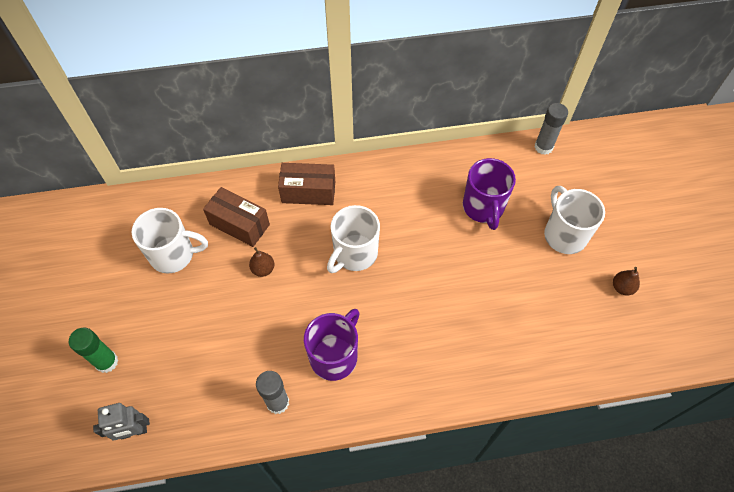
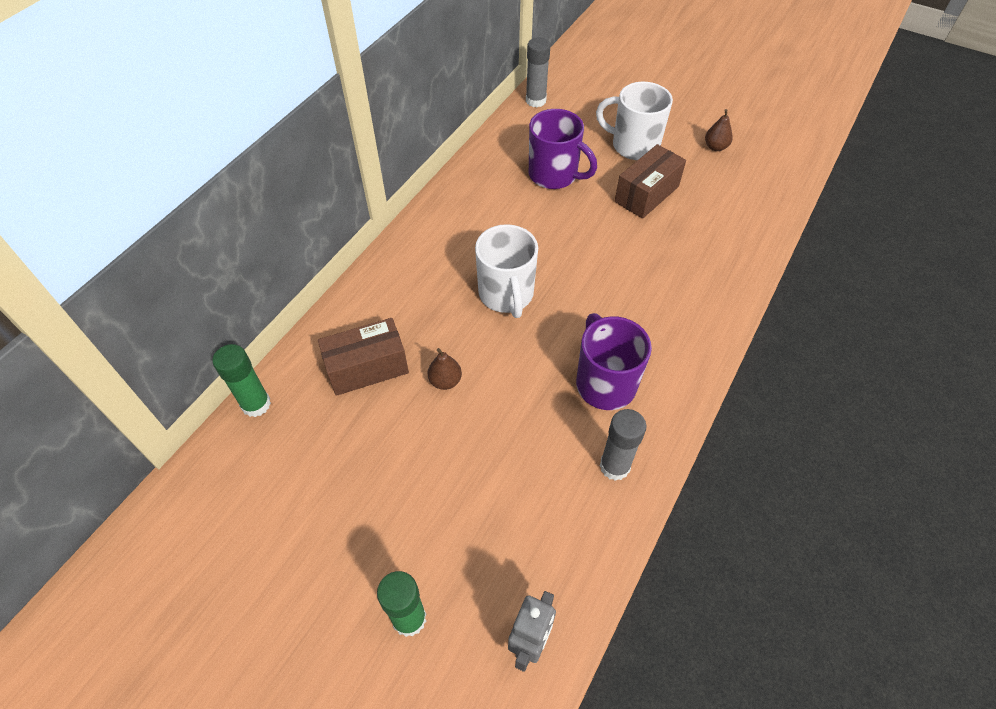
camera: 50 degrees left, 5 degrees down
(174, 255) = (337, 455): white mug -> none
(175, 193) = (256, 404): none -> green glue stick
(308, 192) = (395, 285): brown box -> brown box (646, 194)

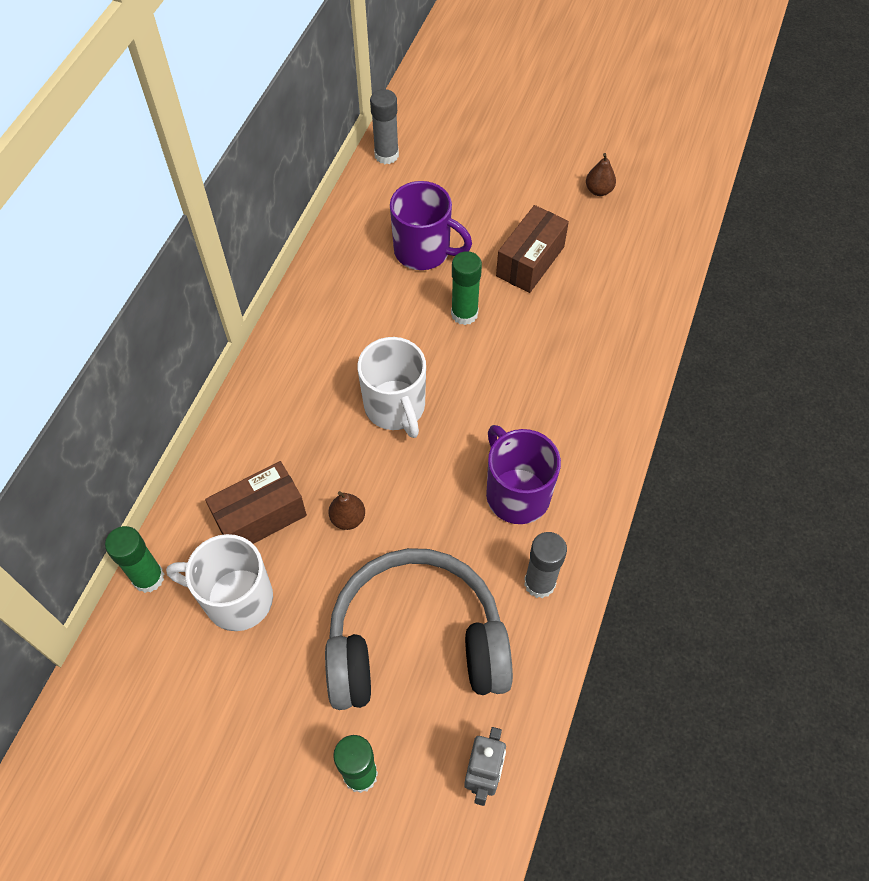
camera: 10 degrees left, 5 degrees up
(487, 501) = (416, 642): none -> grey headphones
(581, 228) = (464, 314): none -> green glue stick
(633, 145) = (507, 201): white mug -> white mug (236, 598)

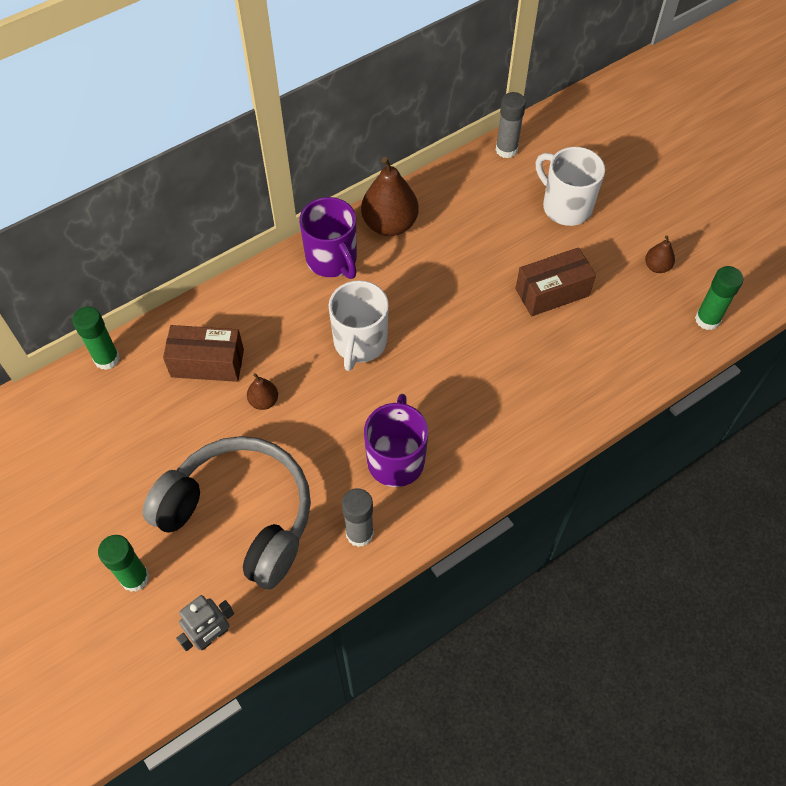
camera: 35 degrees right, 0 degrees up
(236, 598) = (149, 408): white mug -> white mug (565, 206)
(333, 281) = (389, 224): none -> brown pear
(424, 251) = (475, 239): purple mug -> purple mug (332, 260)
(464, 314) = (467, 303): green glue stick -> green glue stick (707, 319)

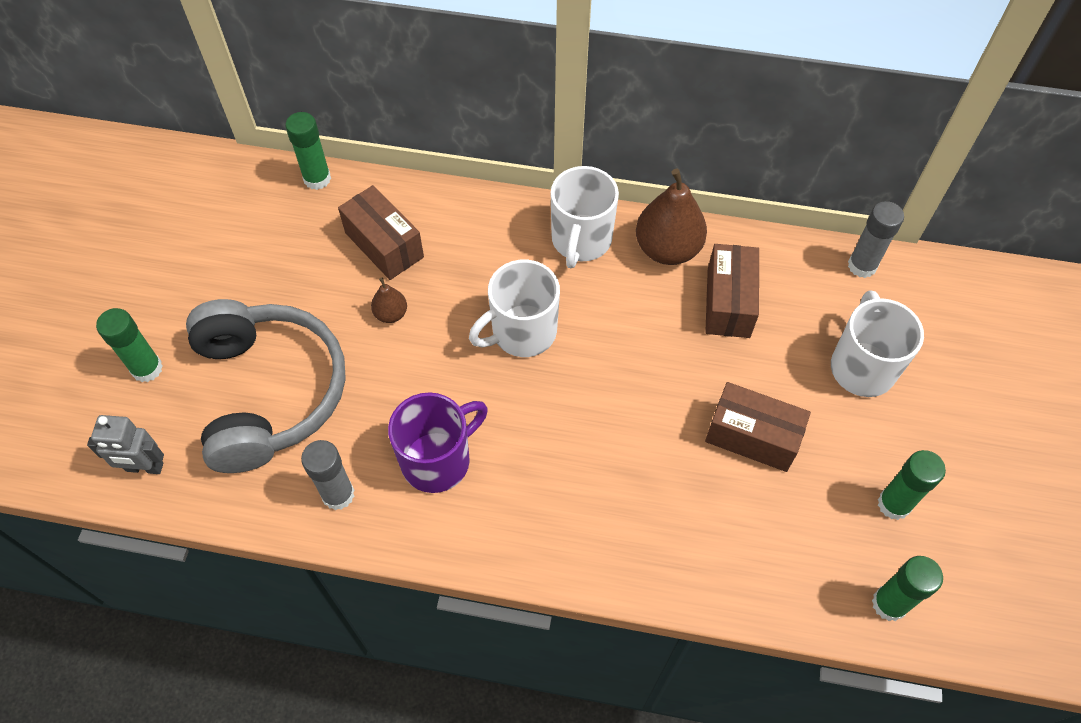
camera: 45 degrees right, 0 degrees up
(332, 260) = (581, 241): purple mug -> white mug
(458, 228) = (728, 302): none -> brown box
(657, 267) = (894, 504): brown pear -> green glue stick

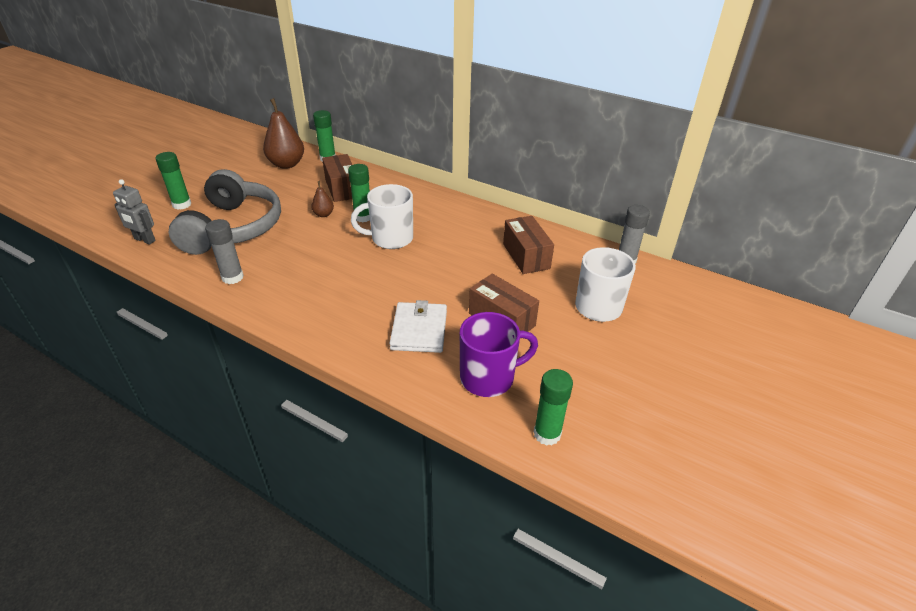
camera: 20 degrees right, 20 degrees down
(438, 460) = (300, 278): purple mug -> purple mug (489, 378)
(581, 241) = (453, 211): white mug -> none
(656, 496) = (419, 330): none -> white wallet
(667, 249) = (503, 225): brown pear -> brown pear (287, 164)
(728, 302) = (526, 256): brown box -> brown box turned 45 degrees counterclockwise
(894, 504) = (582, 380): green glue stick -> green glue stick (363, 217)

